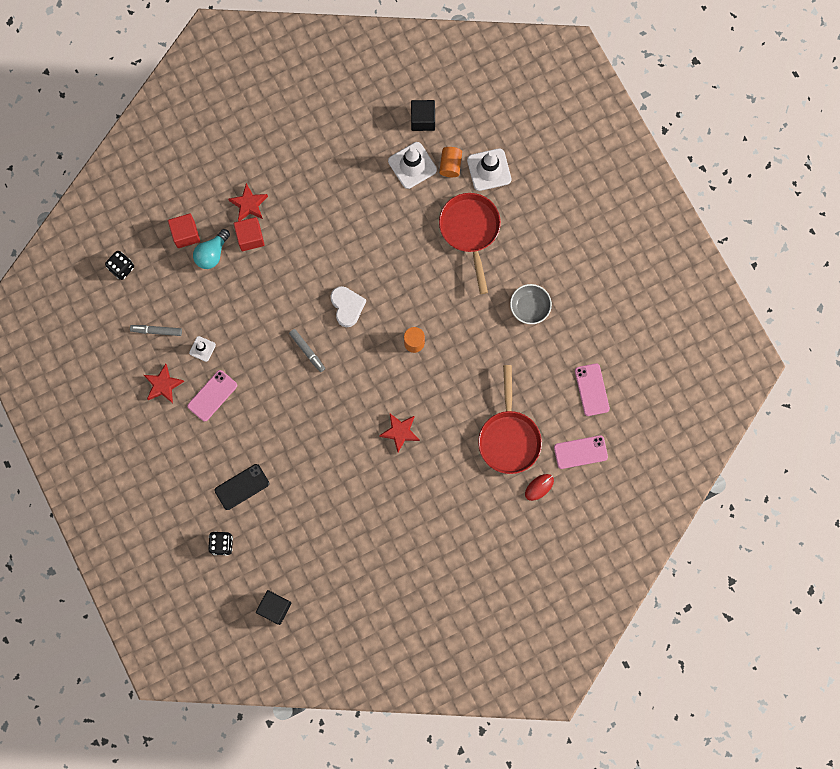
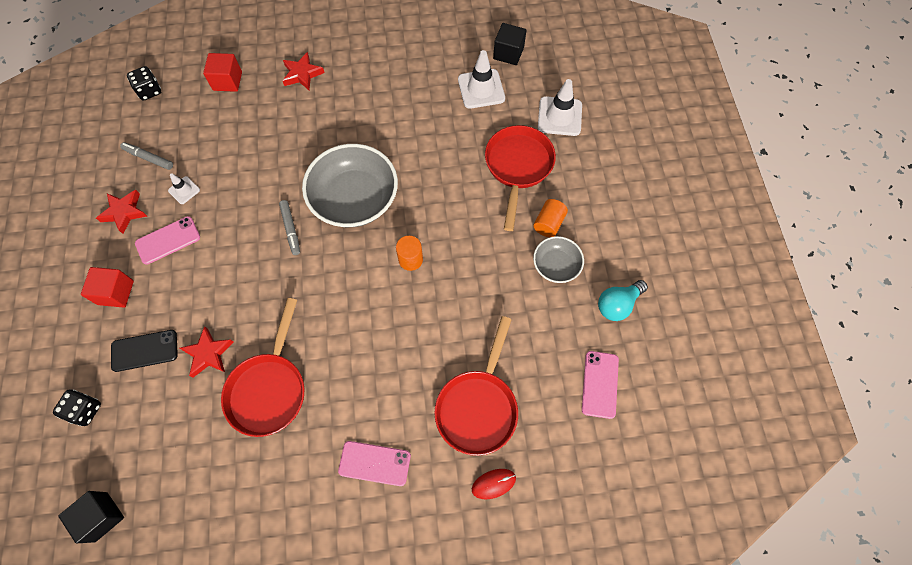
camera: 20 degrees right, 10 degrees down
(212, 254) = (243, 106): turquoise light bulb -> turquoise light bulb (617, 304)
(250, 237) = (288, 103): red cube -> red cube (115, 292)
(347, 307) = (354, 199): white heart -> grey bowl
(350, 480) = (269, 389): none -> red pan
(400, 432) = (352, 353): red star -> red star (208, 354)
(450, 165) = (520, 100): orange cylinder -> orange cylinder (548, 223)
(580, 452) = (561, 457): pink phone -> pink phone (374, 463)

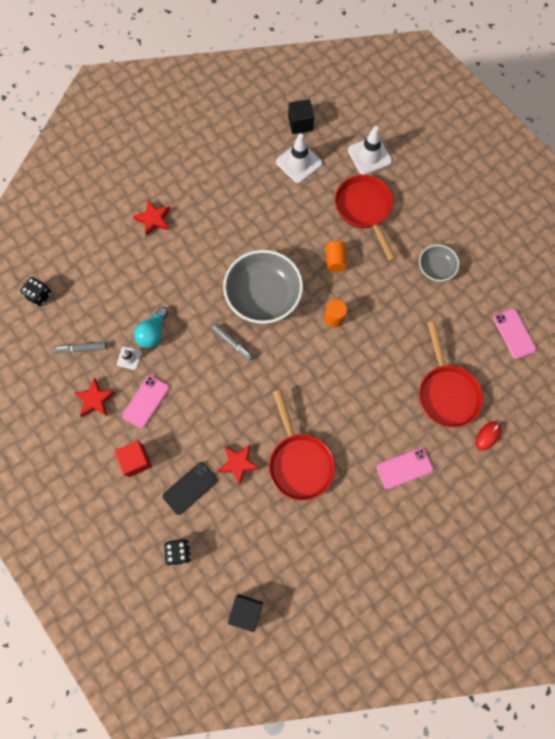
camera: 30 degrees left, 5 degrees up
(227, 81) = (97, 255): red cube -> none
(548, 223) = (412, 240): orange cylinder -> orange cylinder (335, 260)
(617, 304) = (492, 273): turquoise light bulb -> turquoise light bulb (153, 333)

